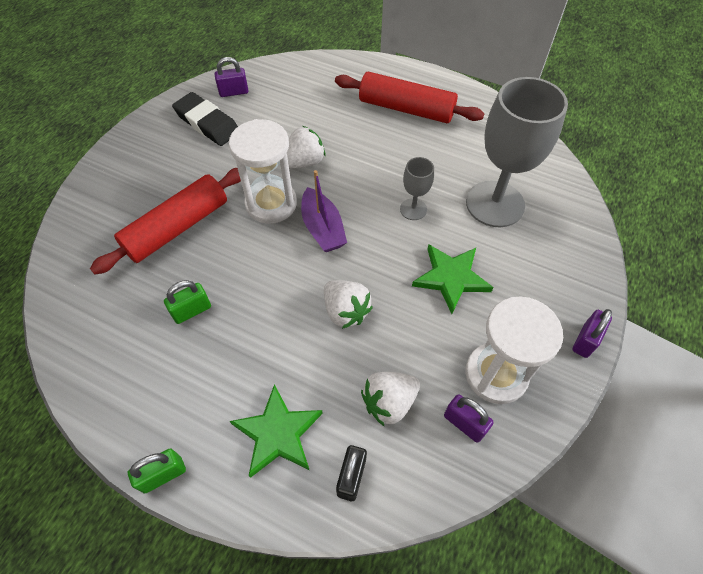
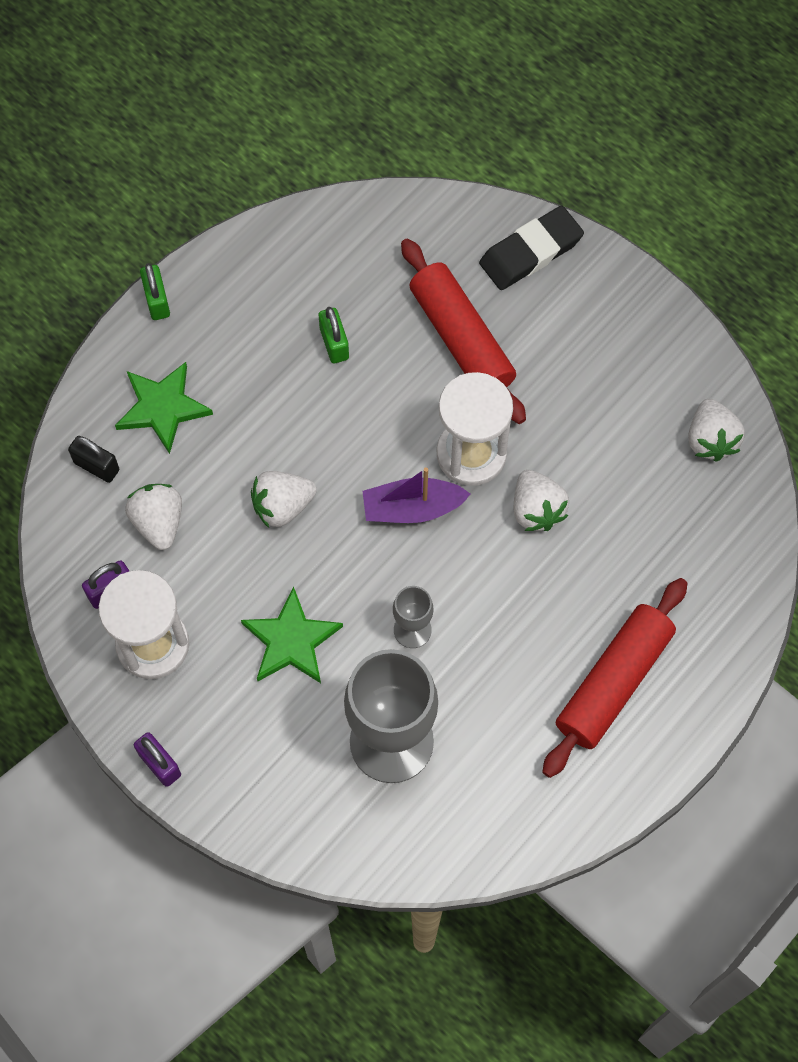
camera: 105 degrees right, 10 degrees up
(207, 123) = (648, 395): black eraser -> black eraser (531, 252)
(234, 92) = (710, 440): purple padlock -> white strawberry

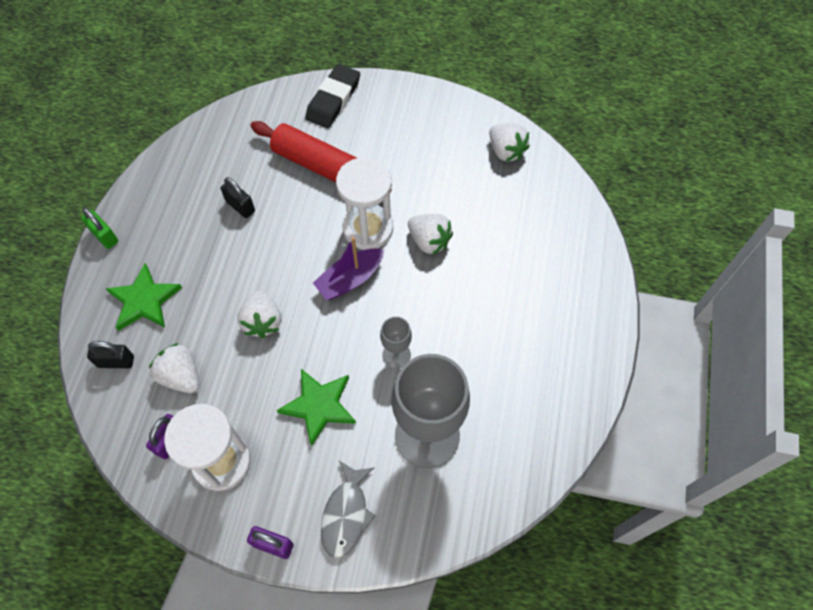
camera: 30 degrees left, 5 degrees down
(253, 776) = (346, 514): none -> grey fish
(282, 506) = (263, 321): white strawberry -> white strawberry turned 45 degrees counterclockwise
(334, 343) = (240, 206): green padlock -> black padlock
(613, 682) = (543, 319): red rolling pin -> none

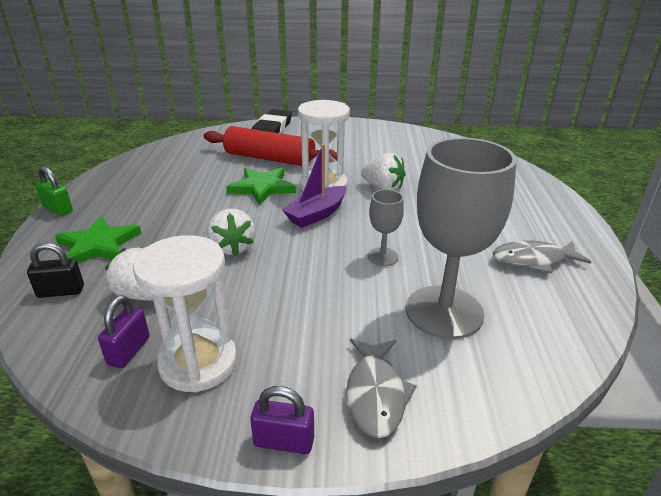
camera: 10 degrees left, 30 degrees down
(240, 206) = (198, 183): black padlock -> none
(319, 406) = (311, 301): green star -> green star (262, 187)
(506, 151) = (425, 142): white strawberry -> none
(534, 381) = (533, 260): none -> grey fish

